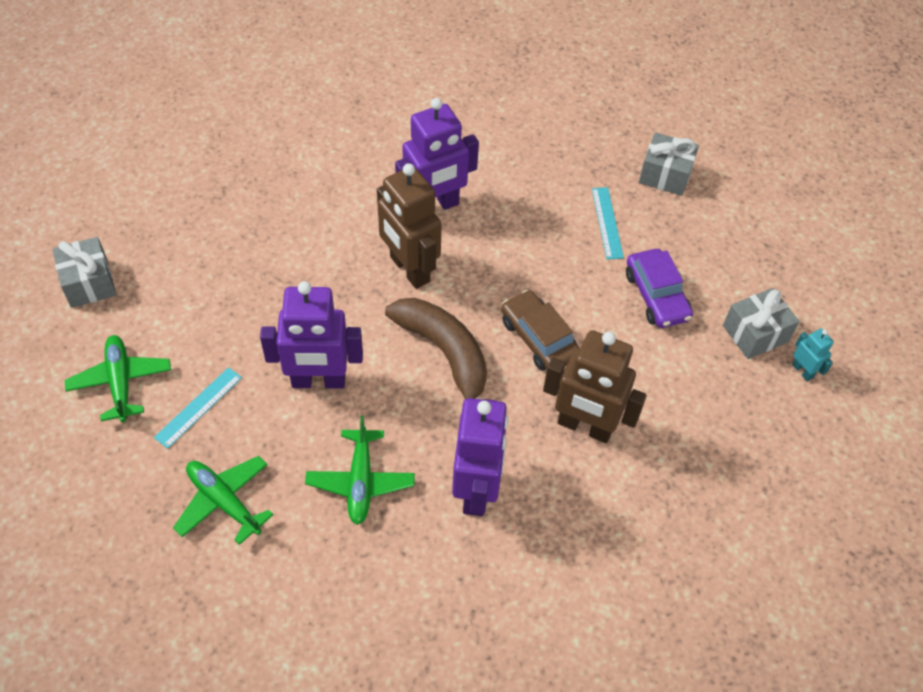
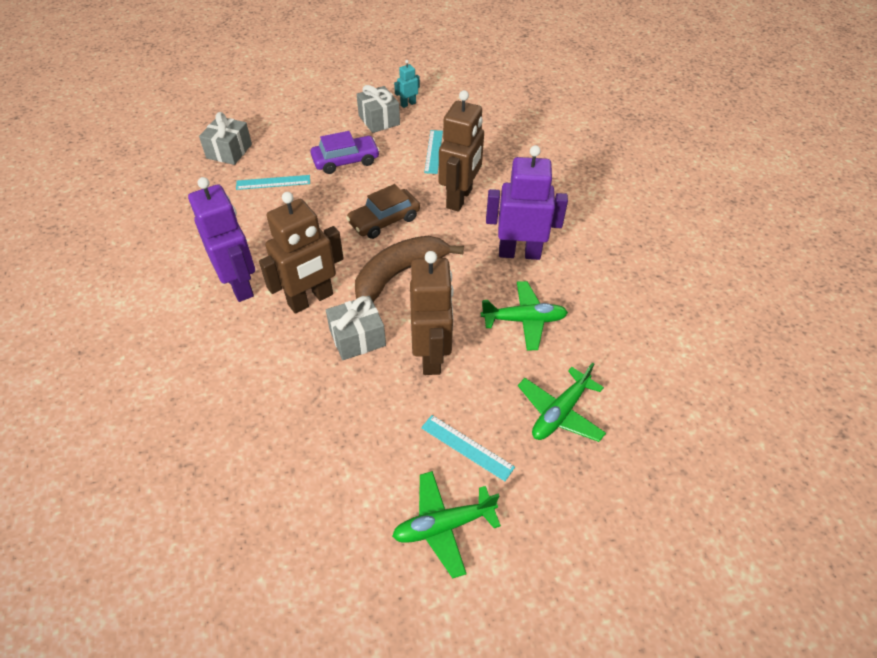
camera: 90 degrees left, 5 degrees down
(89, 283) = (308, 590): grey gift -> grey gift (357, 338)
(318, 381) = (431, 356): purple robot -> brown robot
(687, 400) = (433, 151): none -> turquoise ruler

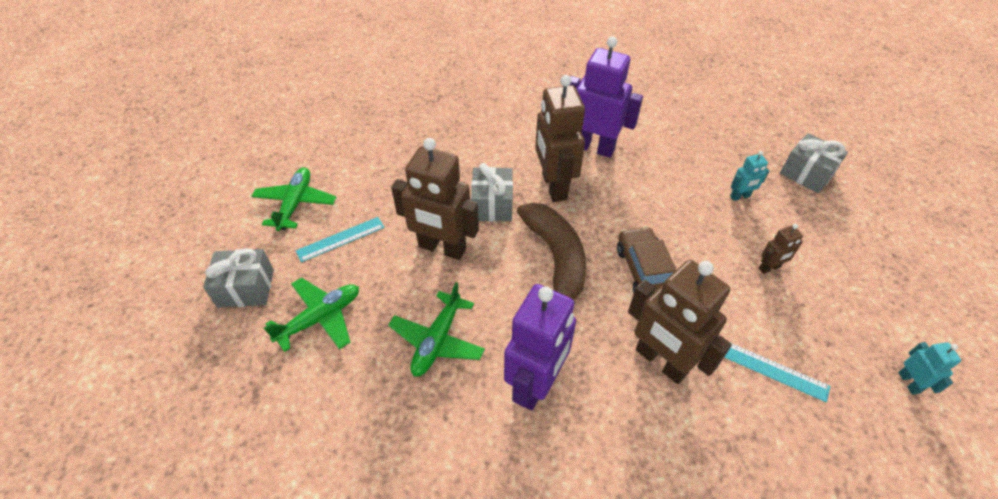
camera: 115 degrees right, 0 degrees up
(240, 285) = (594, 147): purple robot -> purple robot turned 150 degrees counterclockwise
(273, 182) = (740, 196): turquoise ruler -> turquoise robot
(346, 161) = (769, 268): purple car -> brown robot
(379, 120) = (863, 330): grey gift -> grey gift (246, 288)
(560, 412) = (320, 318): green plane -> green plane turned 75 degrees clockwise

